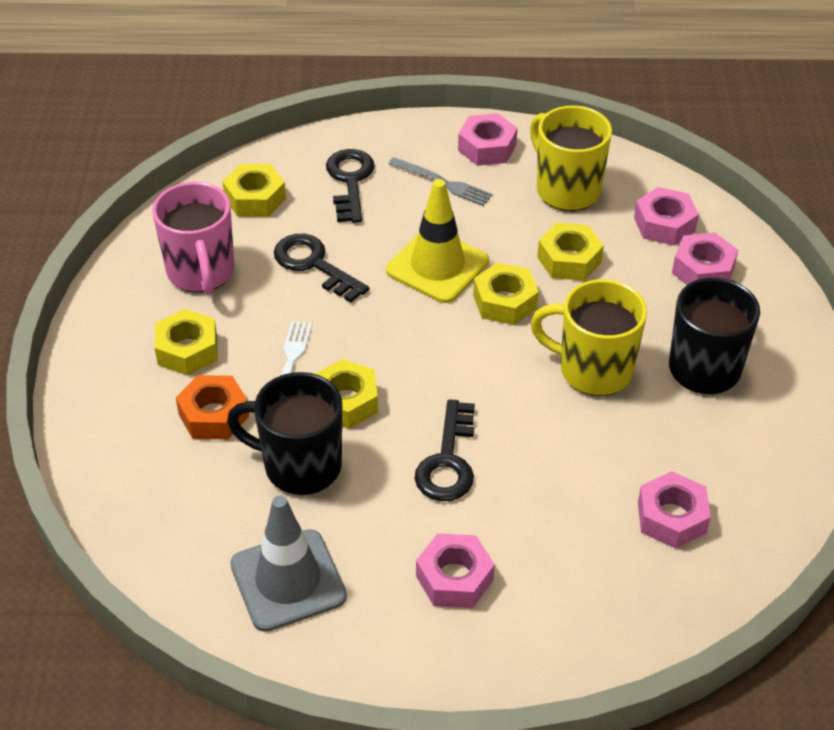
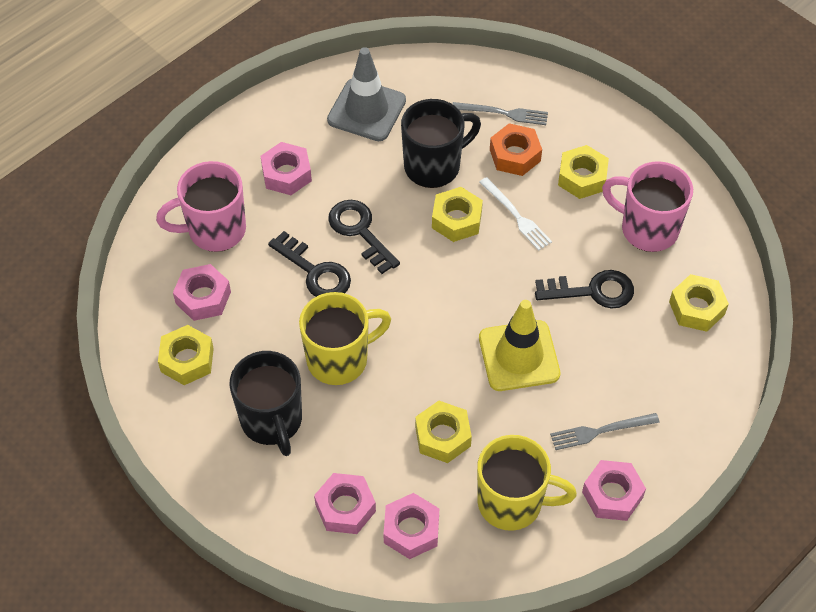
camera: 135 degrees right, 10 degrees up
(164, 462) = (503, 113): none -> grey fork
(350, 181) = (660, 376): black key -> black key (315, 272)
(505, 302) = (446, 365): yellow nut -> yellow nut (187, 360)
(594, 577) = (215, 230): none -> pink mug

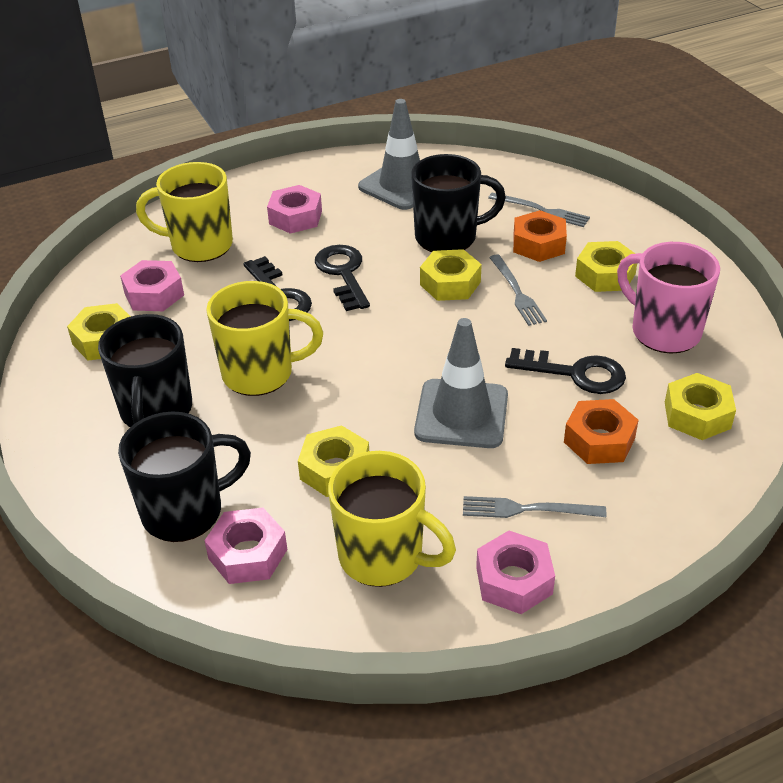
camera: 20 degrees right, 15 degrees down
(215, 230) = (199, 245): pink mug -> yellow mug
(345, 508) = (185, 512): pink nut -> black mug
(516, 216) = (517, 292): white fork -> grey fork
(519, 356) = (461, 414): yellow traffic cone -> grey traffic cone
(631, 352) = (599, 440): none -> orange nut

